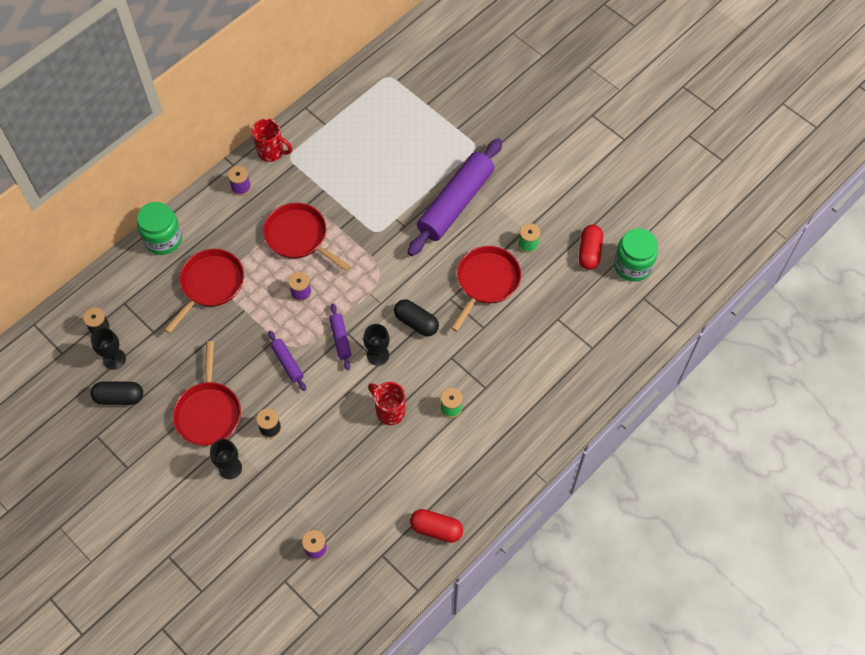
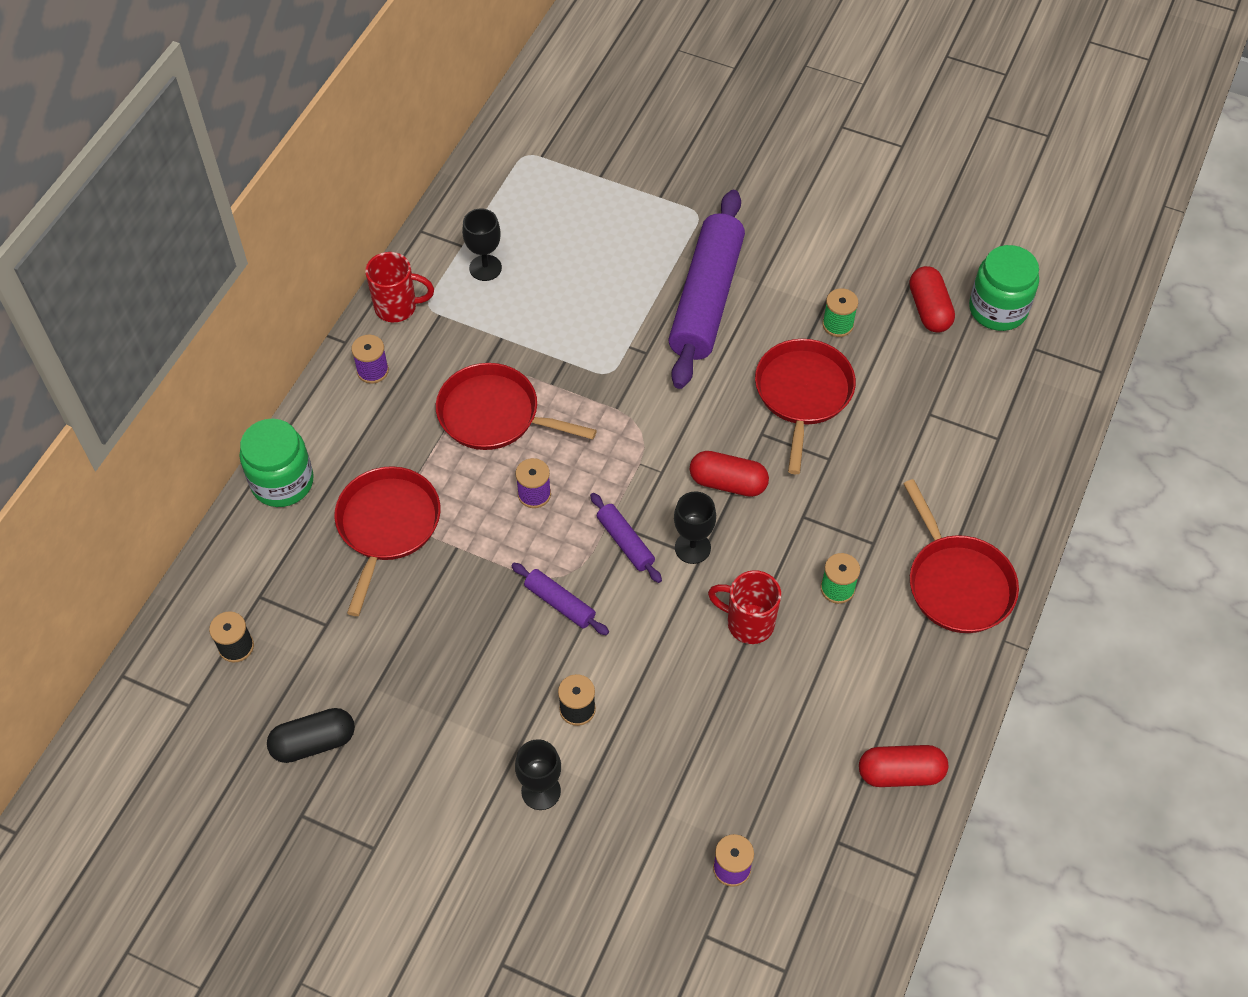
camera: 20 degrees left, 5 degrees down
(114, 359) = (280, 686): black goblet -> black goblet (485, 268)
(208, 412) = (469, 718): red pan -> red pan (957, 584)
(416, 322) = (728, 483): black capsule -> red capsule

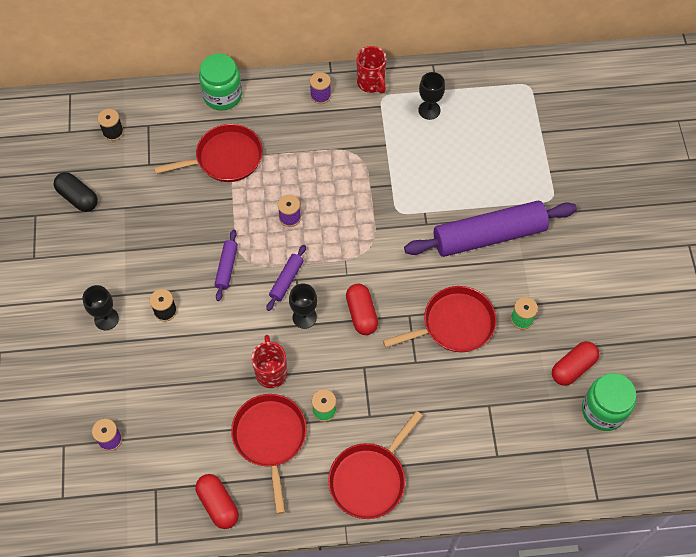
camera: 60 degrees right, 5 degrees up
(494, 414) = (330, 169): red pan -> red pan (270, 438)

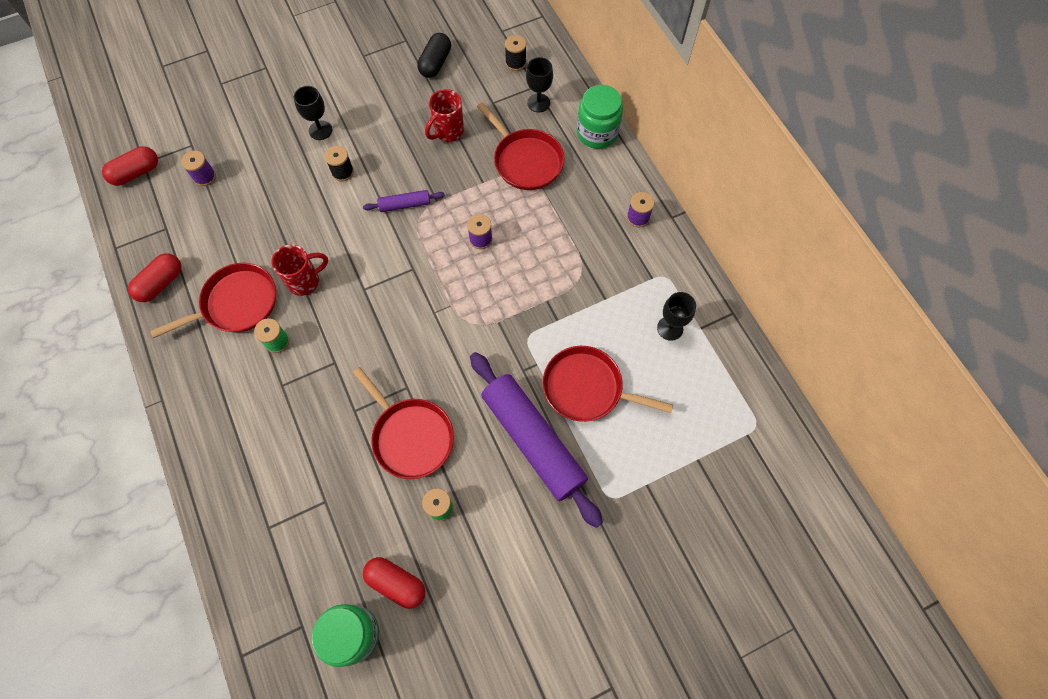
camera: 70 degrees right, 5 degrees up
(286, 280) = (409, 260): purple rolling pin -> none
(304, 317) = (373, 290): black goblet -> black goblet (538, 103)
(361, 314) = (393, 341): red capsule -> red capsule (136, 173)
(369, 479) = (214, 407): red pan -> red pan (587, 388)
(371, 83) = (677, 260): red mug -> red mug (448, 132)

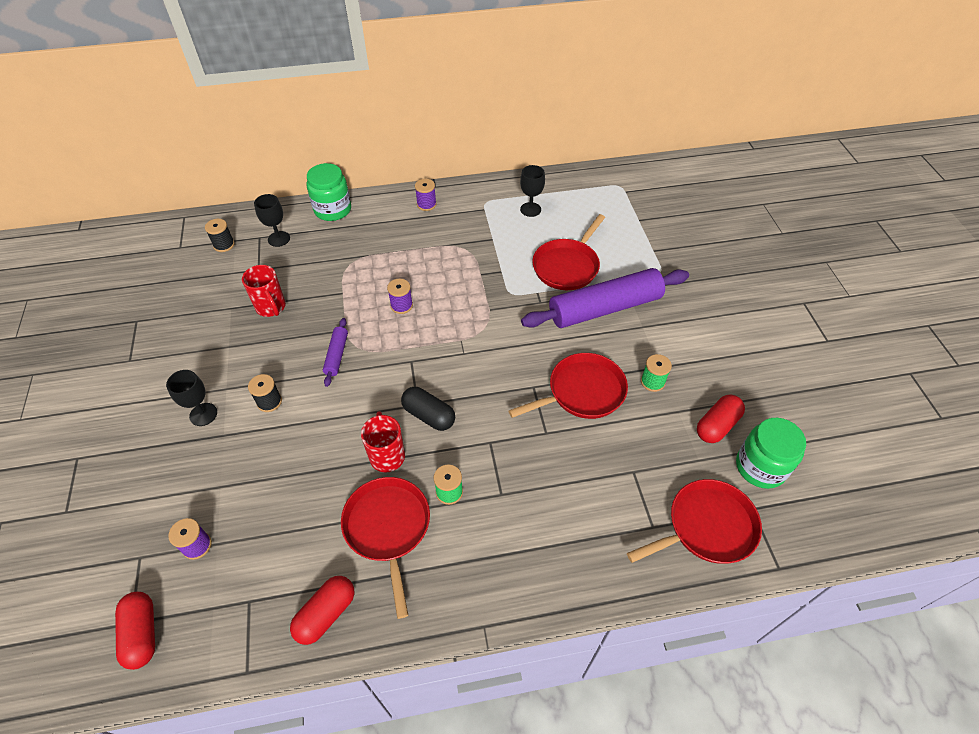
camera: 75 degrees left, 15 degrees down
(161, 283) = (326, 614): red capsule -> red capsule turned 75 degrees clockwise
(435, 63) = (183, 302): black capsule -> black capsule (429, 415)
(526, 161) = (335, 259): red pan -> red pan (707, 527)

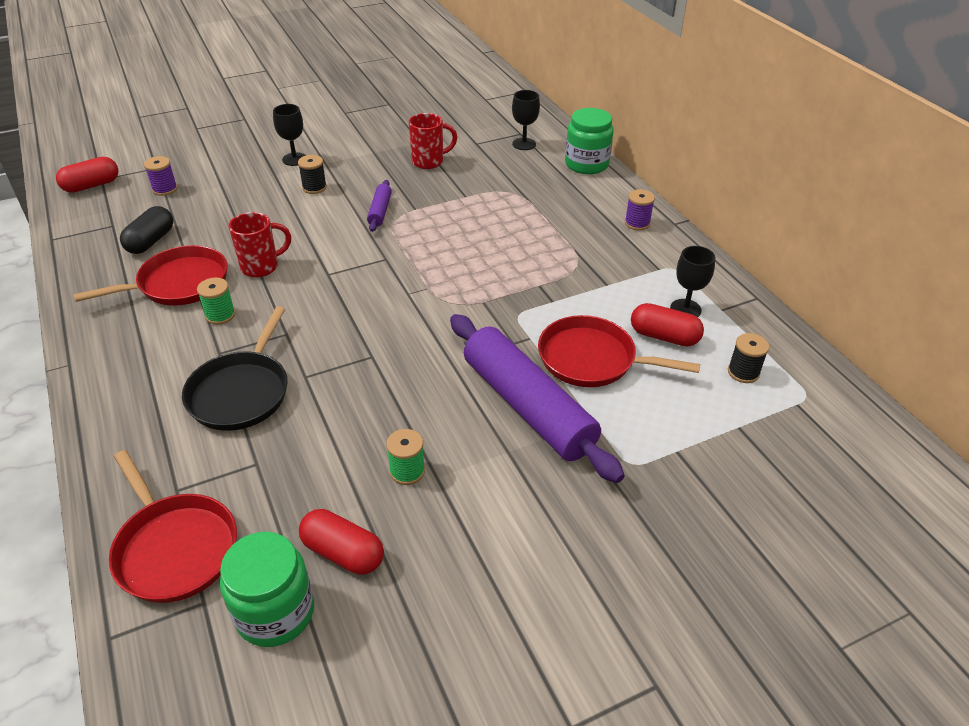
camera: 75 degrees right, 10 degrees down
(224, 245) = (499, 118): black spool -> black spool (743, 372)
(271, 307) = (429, 162): red mug -> red mug turned 150 degrees counterclockwise
(326, 614) = (95, 266): red capsule -> red capsule (664, 336)
(336, 355) = (380, 211): purple rolling pin -> purple rolling pin turned 75 degrees counterclockwise
(401, 305) = (463, 237): purple spool -> none
(429, 415) = (315, 284): black capsule -> black capsule (151, 241)
(555, 479) = (241, 392): none -> black pan
(582, 392) = (373, 401): red pan -> none

